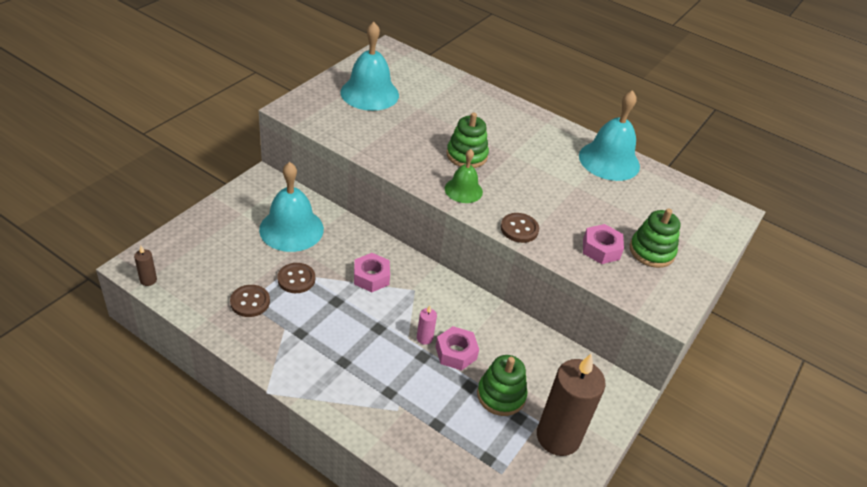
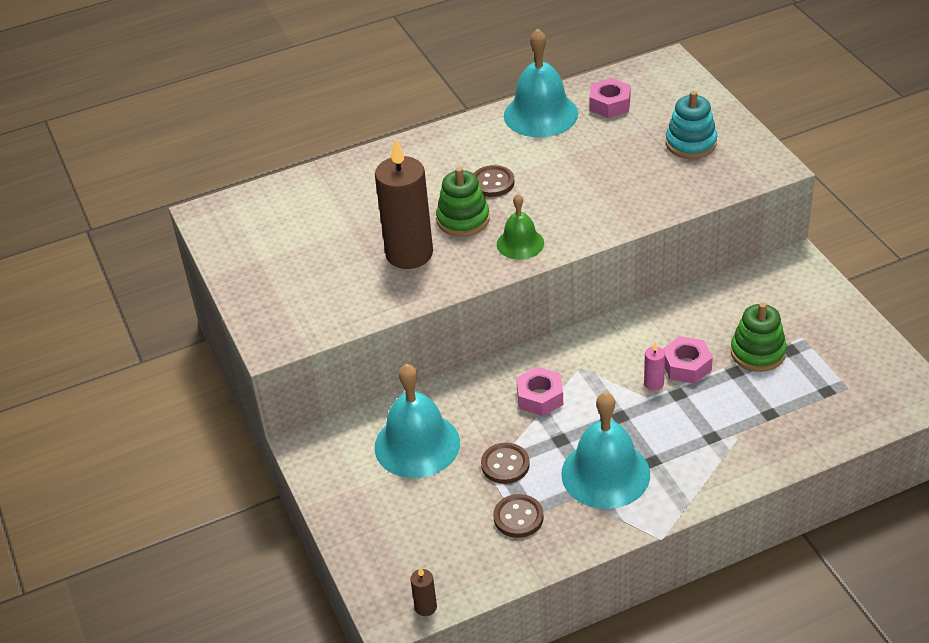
camera: 50 degrees left, 0 degrees up
(369, 93) = (289, 262): turquoise bell -> turquoise bell (605, 474)
(519, 229) = (606, 223): brown button -> brown button (492, 183)
(558, 437) = (826, 331): brown candle -> brown candle (409, 254)
(601, 249) = (668, 177): pink nut -> pink nut (609, 104)
(651, 251) = (691, 143): green stacking toy -> turquoise stacking toy

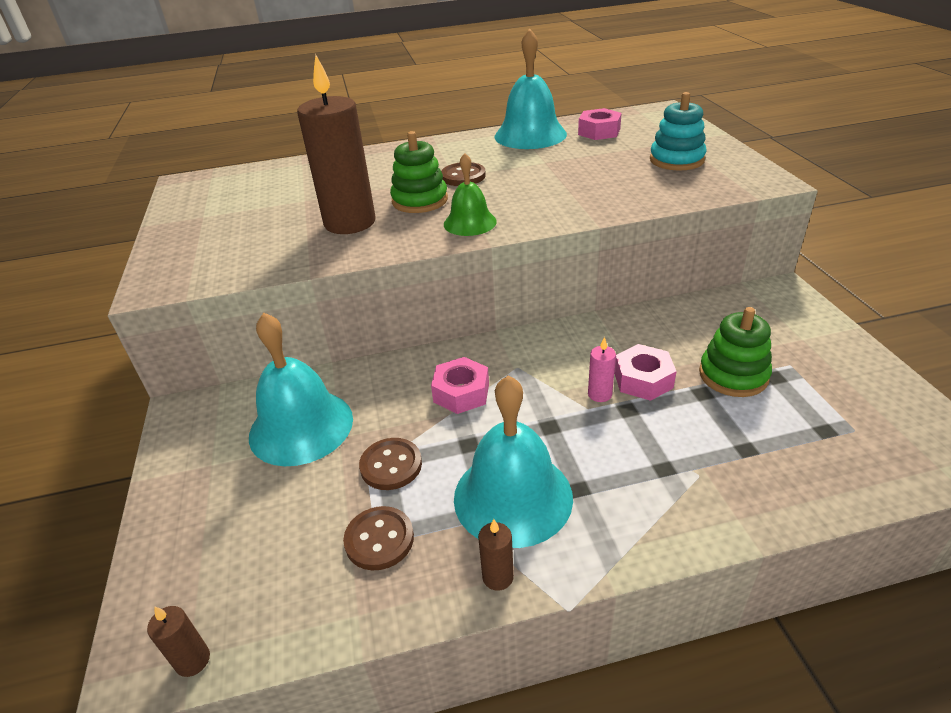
camera: 10 degrees right, 5 degrees down
(609, 527) = (497, 577): none -> brown candle

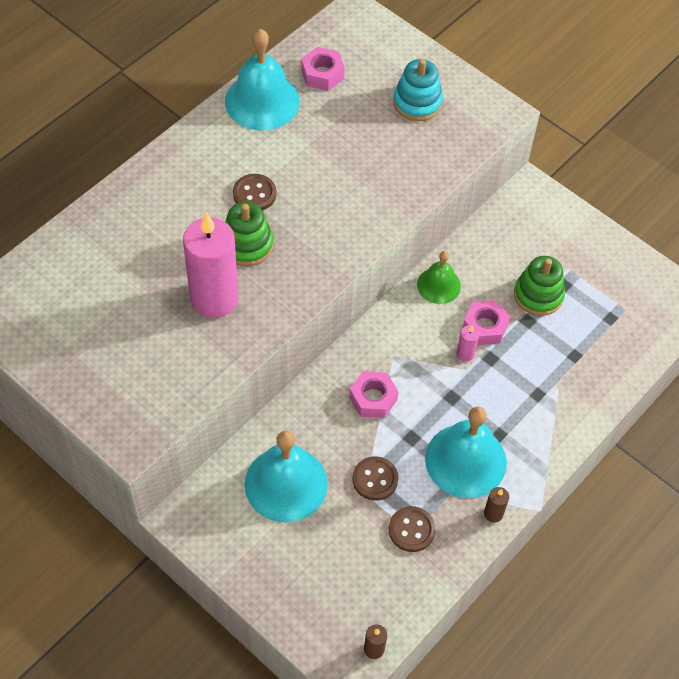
camera: 40 degrees left, 20 degrees up
(350, 223) = (214, 299): brown candle -> pink candle
(470, 222) = (314, 258): green bell -> green bell (439, 285)

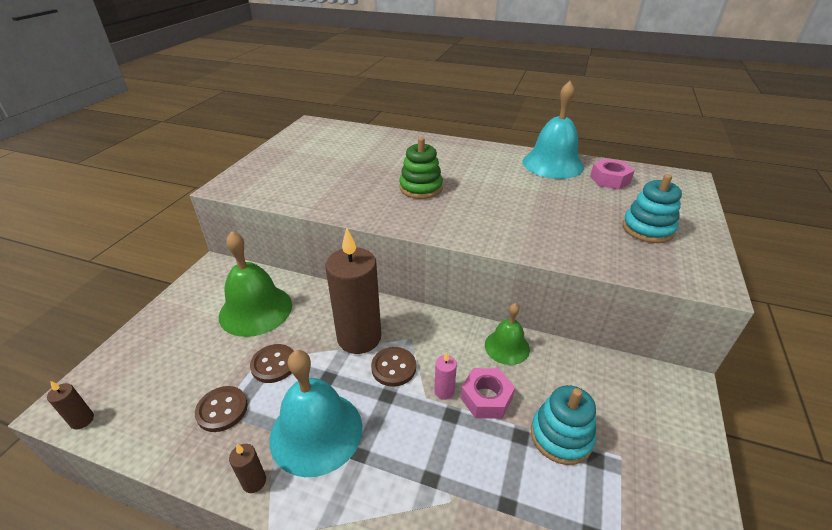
camera: 70 degrees right, 20 degrees down
(214, 299) = (363, 187): pink candle -> none
(254, 194) = (468, 180): brown button -> brown button (393, 367)
(286, 484) = (255, 310): turquoise bell -> green bell
(373, 398) = (359, 338): pink nut -> brown candle
(538, 295) = (561, 436): green stacking toy -> turquoise stacking toy

